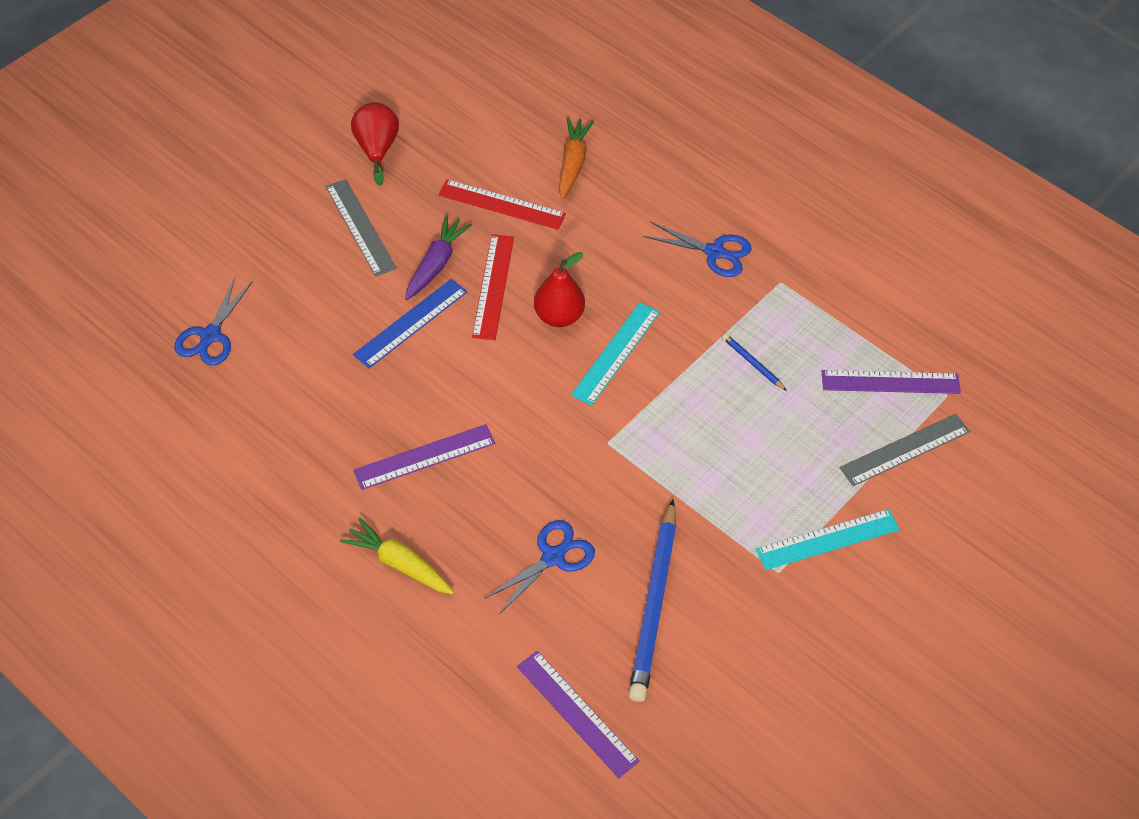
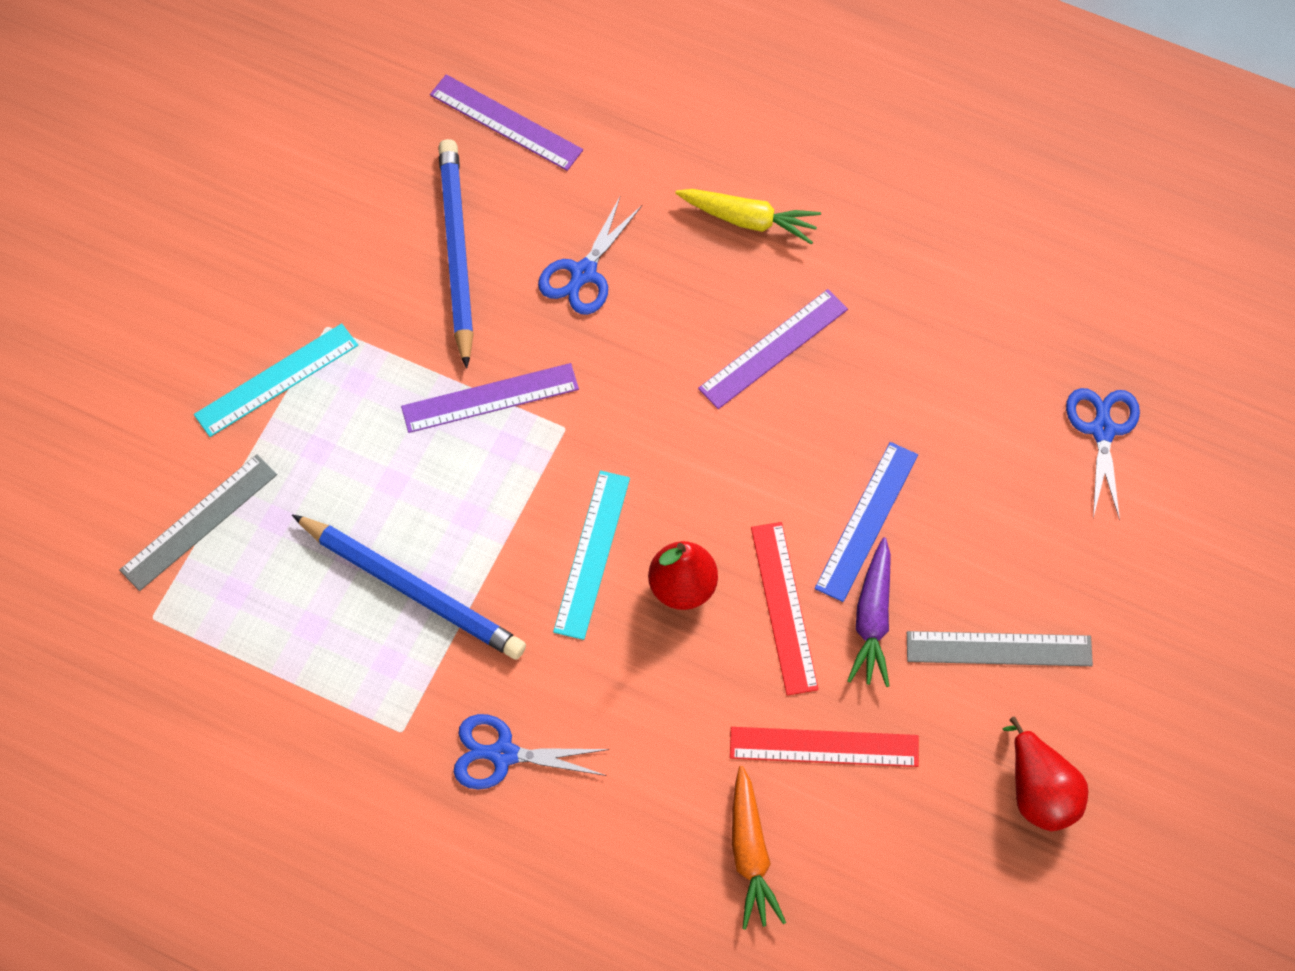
camera: 165 degrees right, 10 degrees up
(360, 227) = (999, 648): grey ruler -> grey ruler turned 45 degrees counterclockwise
(753, 363) = (412, 590): blue pencil -> blue pencil, size x2.33
(890, 382) = (229, 615): purple ruler -> purple ruler (490, 398)

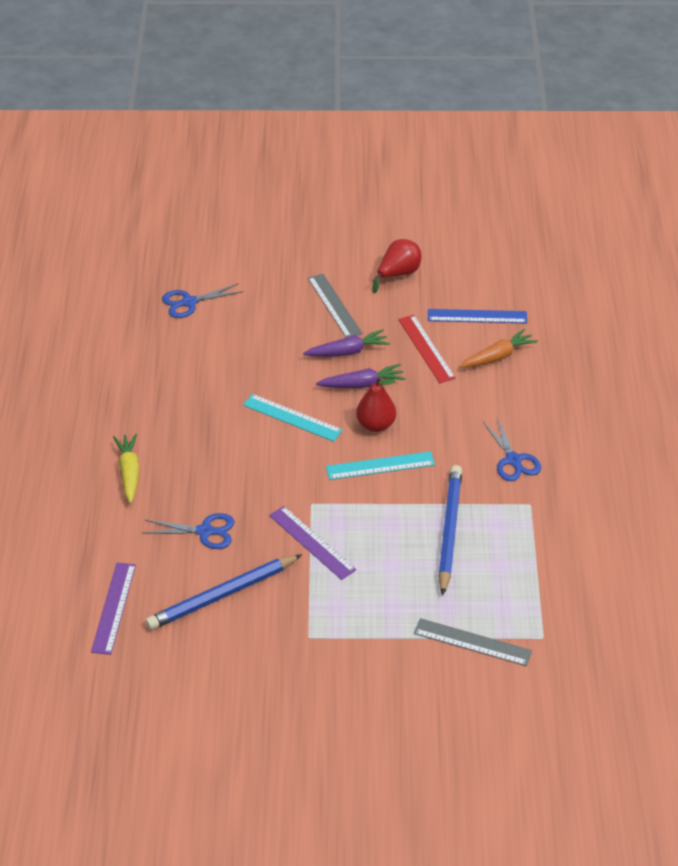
camera: 115 degrees left, 20 degrees down
(276, 380) = (359, 645): turquoise ruler -> turquoise ruler (292, 417)
(773, 348) = (210, 436): purple ruler -> none
(784, 607) = (362, 384): red ruler -> purple carrot
(866, 521) = (293, 370): blue ruler -> blue ruler (477, 316)

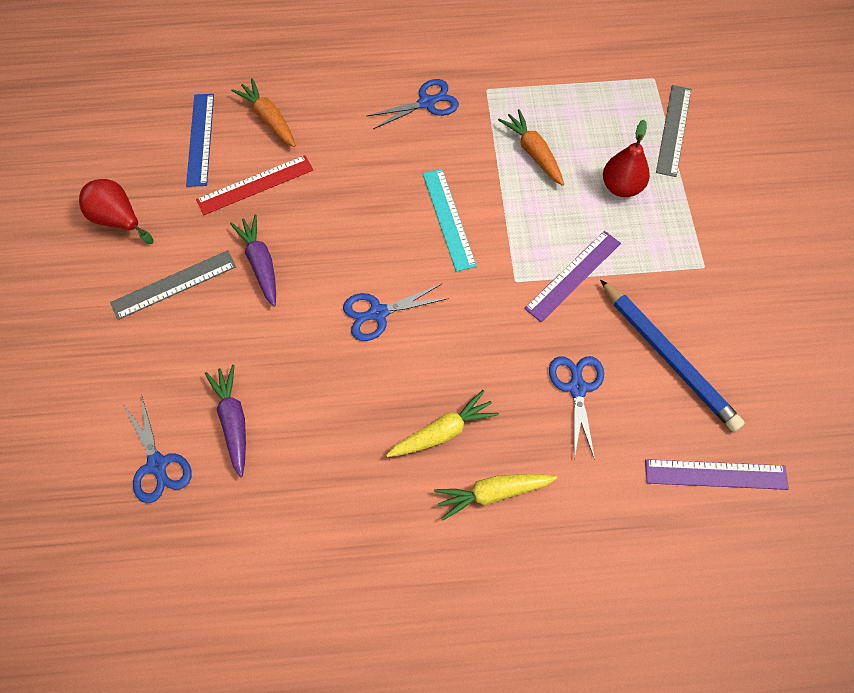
camera: 95 degrees left, 20 degrees up
(183, 448) = (443, 432): none -> yellow carrot
(292, 417) = (378, 313): turquoise ruler -> blue scissors
(362, 384) = (318, 245): purple carrot -> purple carrot (233, 421)
(376, 425) = (384, 227): red pear -> red pear (621, 187)
(450, 530) = (533, 152): blue pencil -> orange carrot

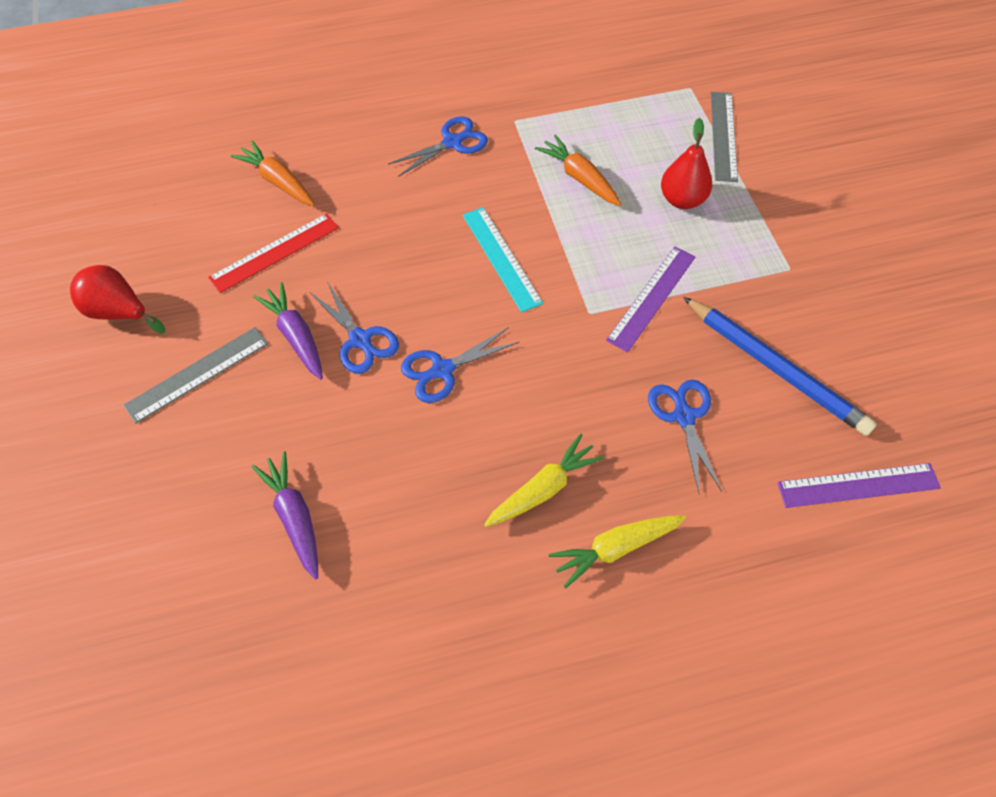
camera: 10 degrees left, 5 degrees down
(157, 464) = (210, 583): blue scissors -> blue scissors (360, 340)
(200, 139) = (203, 212): blue ruler -> none

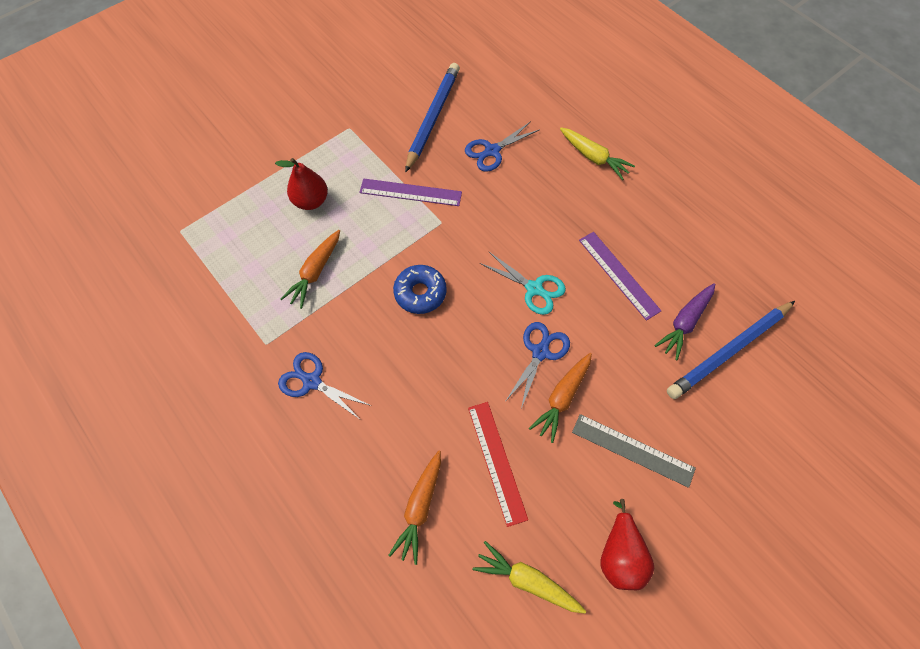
camera: 115 degrees left, 5 degrees up
(226, 547) = (728, 351): none -> blue pencil
(274, 252) = (496, 462): red ruler -> red ruler turned 45 degrees clockwise
(296, 336) = (562, 398): purple carrot -> orange carrot
(443, 370) = (534, 288): blue scissors -> turquoise scissors
(501, 258) = (420, 293): turquoise ruler -> blue donut
(543, 489) = (581, 202): yellow carrot -> yellow carrot (527, 580)
(723, 136) = (231, 194): grey ruler -> none
(858, 485) = (490, 69): purple ruler -> purple ruler (618, 275)

